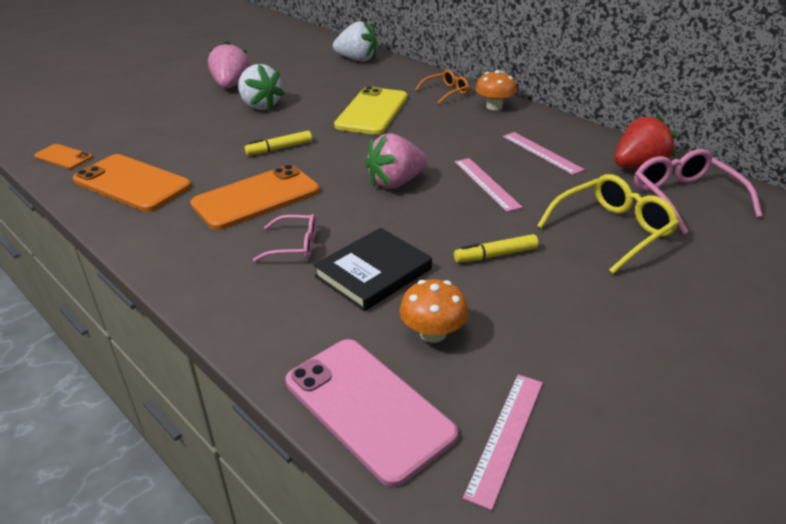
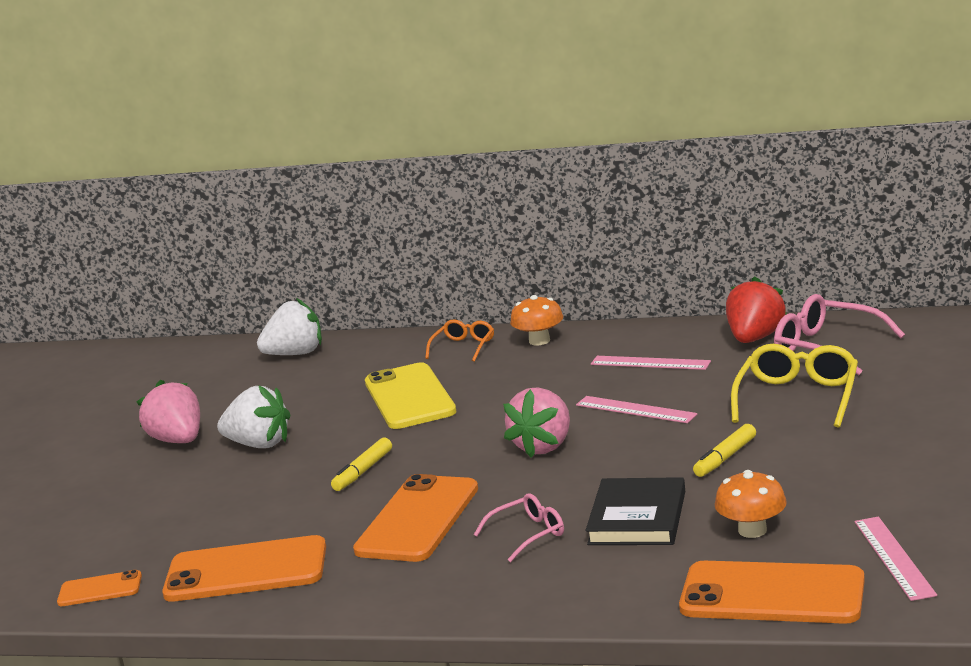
camera: 30 degrees left, 15 degrees down
(368, 407) = (772, 594): pink phone -> orange phone

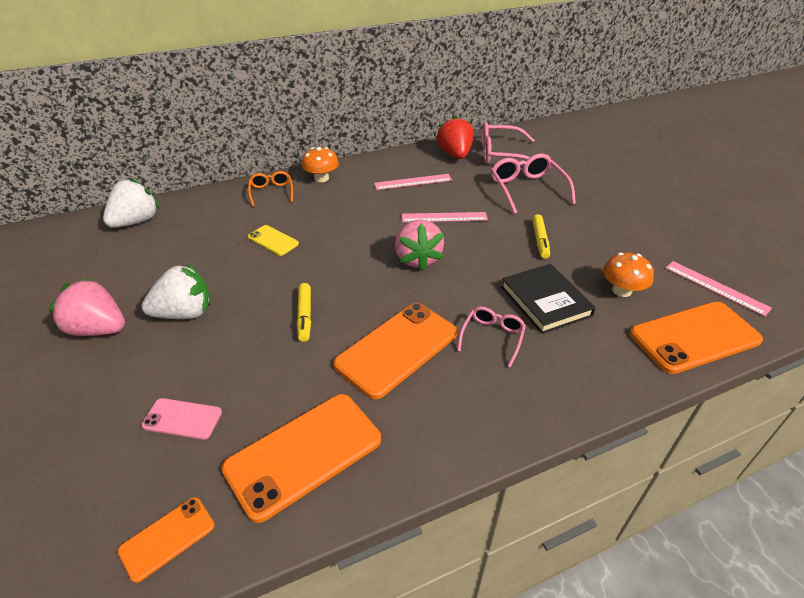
camera: 40 degrees left, 20 degrees up
(180, 521) = (182, 419): none -> pink phone
(409, 397) = (273, 240): yellow phone -> yellow phone, size x0.51
(418, 519) = (397, 349): orange phone -> orange phone turned 60 degrees clockwise
(798, 397) = (527, 189): yellow glasses -> pink glasses

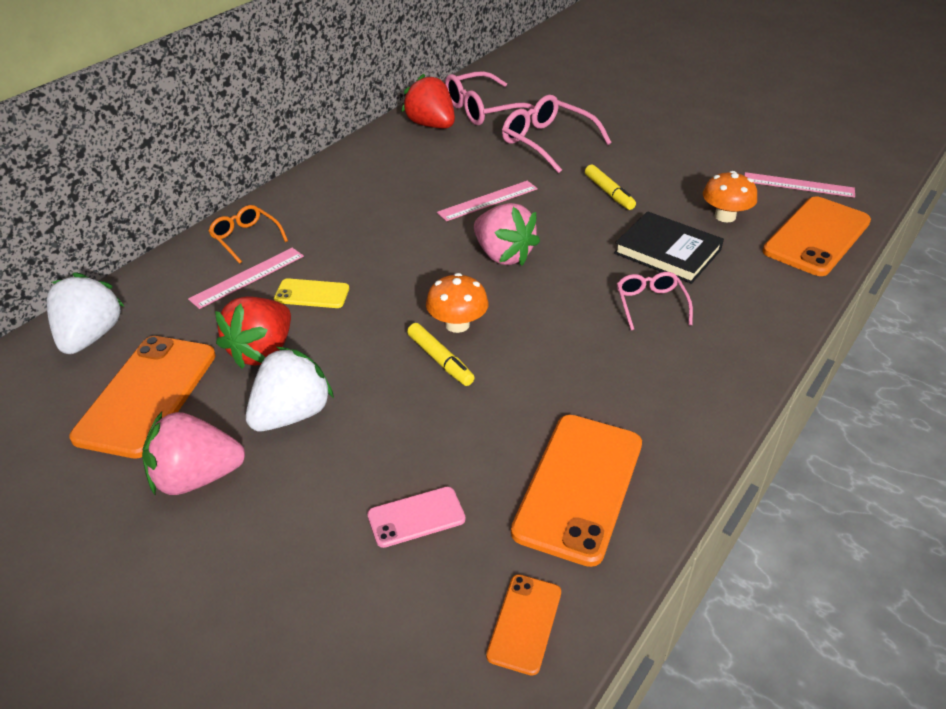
camera: 30 degrees left, 0 degrees up
(209, 266) = (262, 351): none -> red strawberry
(321, 178) = (294, 201): orange mushroom -> orange mushroom (457, 324)
(397, 349) = (571, 352): orange phone -> orange phone (147, 395)
(413, 182) = (413, 171): pink ruler -> pink ruler (248, 277)

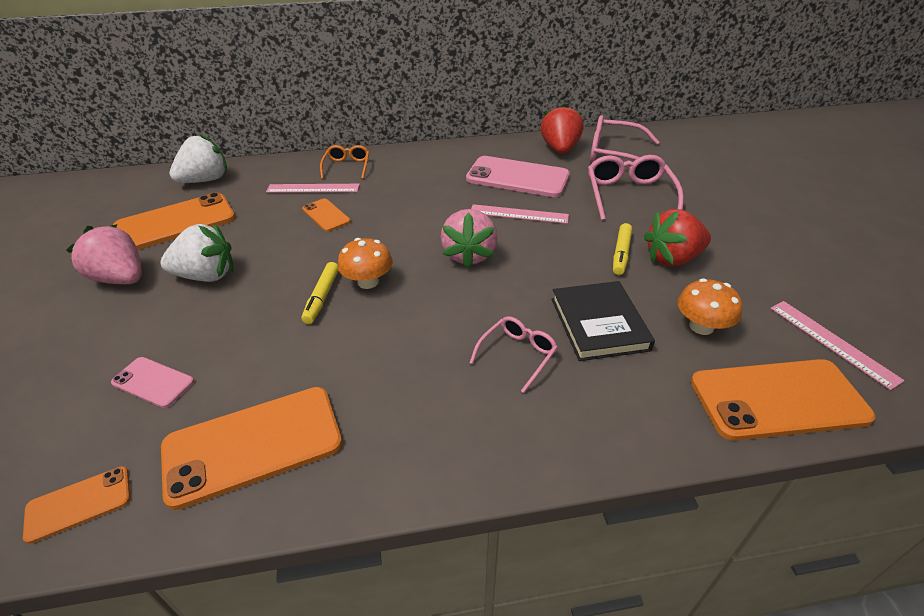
camera: 45 degrees right, 0 degrees up
(262, 351) = (252, 232): red strawberry -> red strawberry (672, 258)
(312, 294) = (326, 215): yellow phone -> orange phone
(435, 168) = (517, 177): none -> pink phone

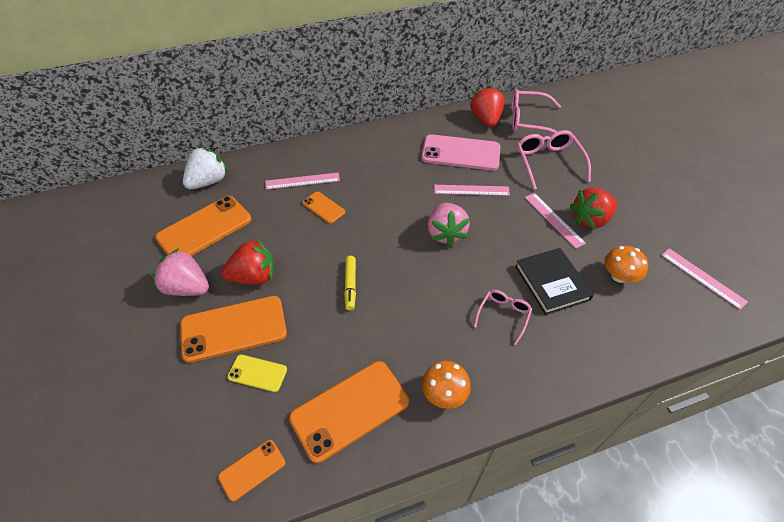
camera: 10 degrees left, 10 degrees up
(153, 382) = (257, 373): pink phone -> yellow phone
(206, 276) = (254, 277): white strawberry -> red strawberry
(347, 167) = (321, 155): orange glasses -> none
(368, 282) = (379, 267): orange mushroom -> orange mushroom (444, 393)
(621, 254) = (554, 219): yellow marker -> pink ruler
(778, 399) = (674, 326): orange phone -> orange phone (234, 328)

